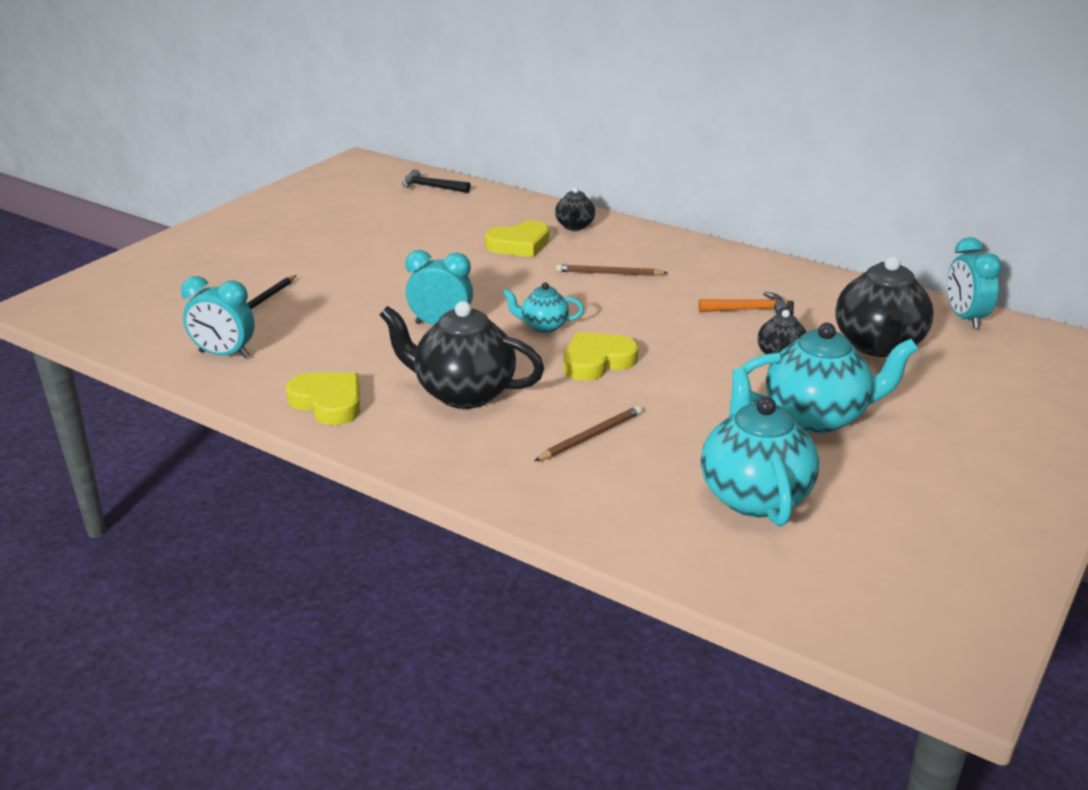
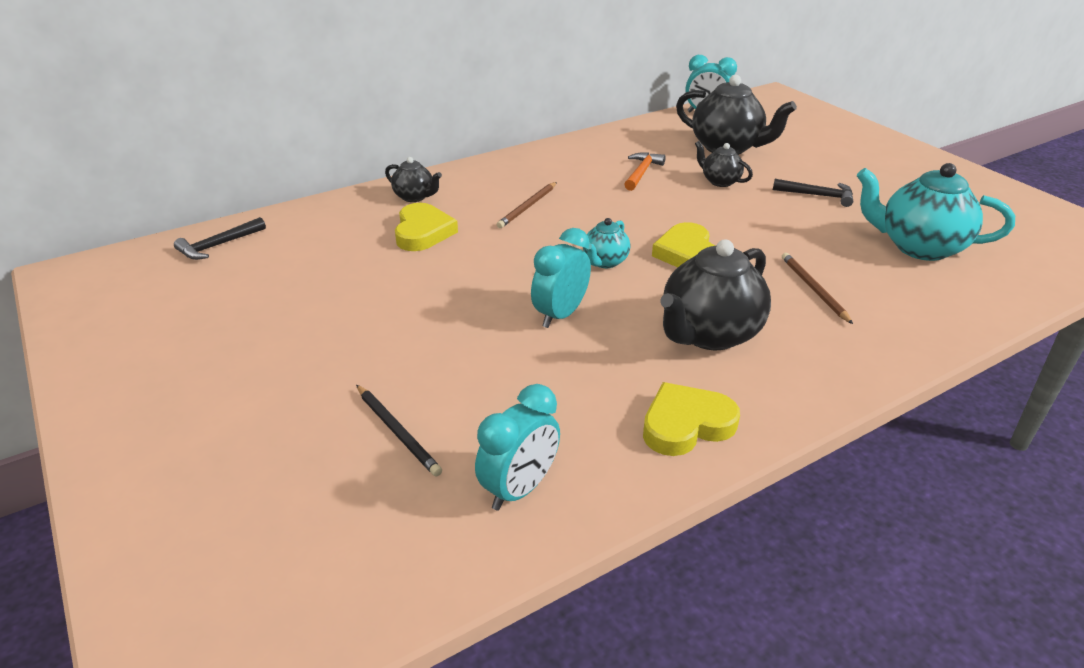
camera: 65 degrees left, 5 degrees up
(817, 417) = (817, 195): turquoise teapot -> black hammer

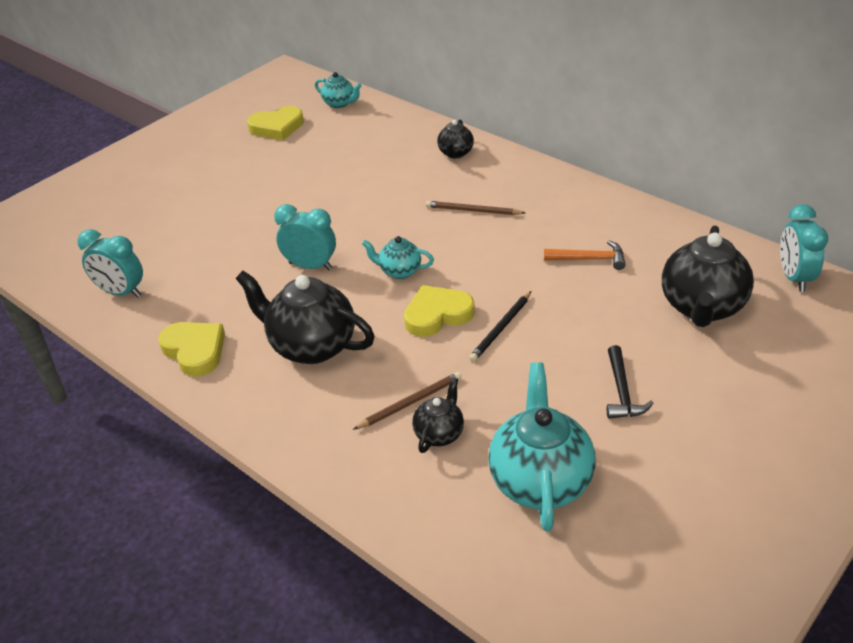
camera: 75 degrees right, 5 degrees up
(218, 245) = (339, 103): black hammer -> turquoise teapot
(397, 431) = (163, 234): black pencil -> black pencil (501, 328)
(423, 232) = (400, 174): yellow heart -> yellow heart (277, 127)
(720, 181) = (606, 314): black teapot -> black teapot (439, 434)

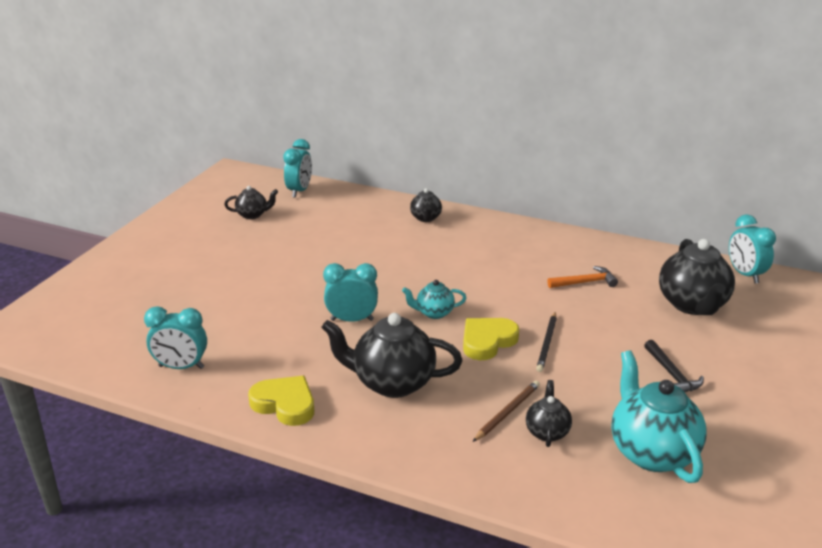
camera: 20 degrees left, 10 degrees down
(277, 127) = (252, 215): yellow heart -> black teapot
(339, 103) = (299, 191): turquoise teapot -> turquoise clock
(473, 211) = (468, 259): brown pencil -> none

